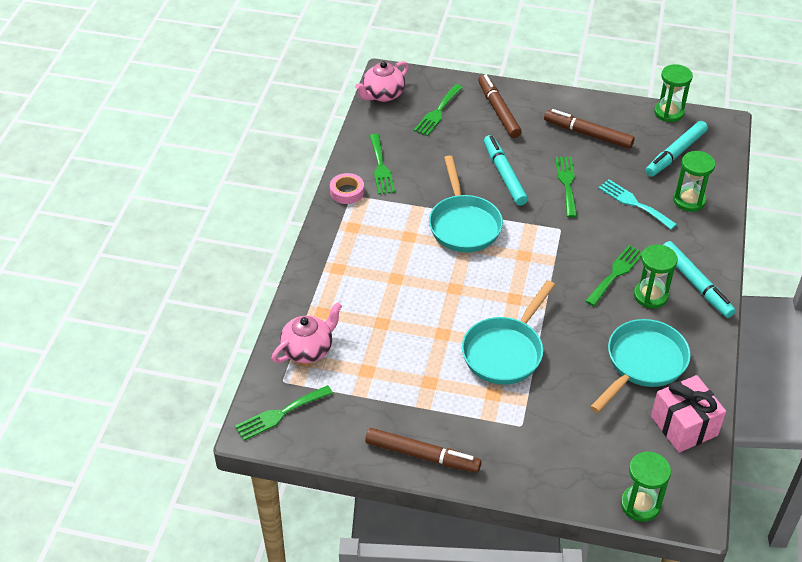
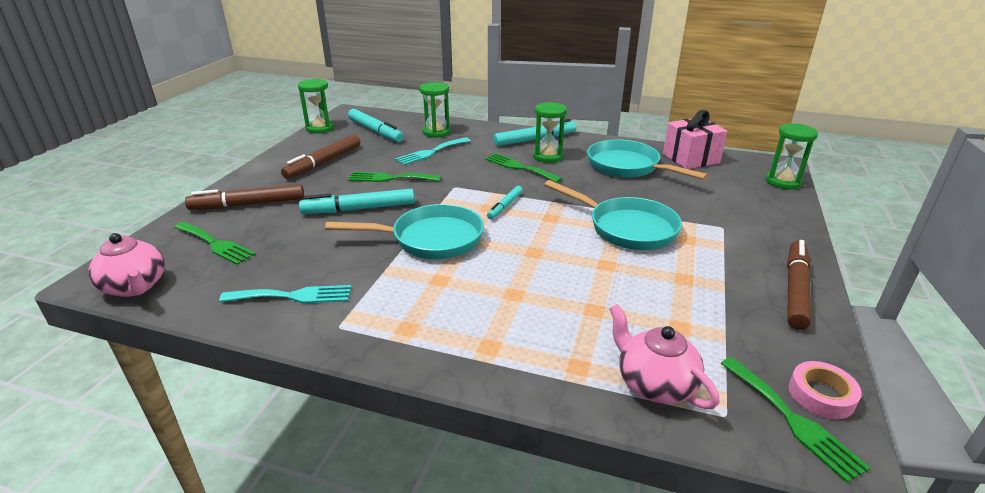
camera: 85 degrees left, 15 degrees down
(347, 192) = (328, 331): pink tape -> pink tape (821, 395)
(381, 167) = (293, 296): green fork -> turquoise fork
(529, 266) = (505, 206): none -> turquoise marker

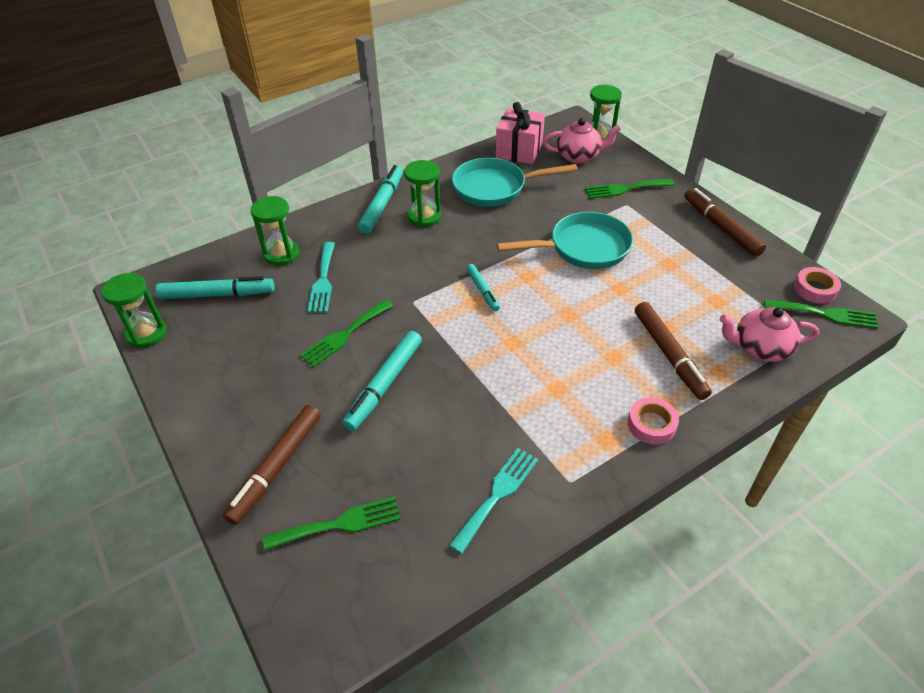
camera: 50 degrees left, 15 degrees up
(135, 286) = (364, 620): pink teapot -> pink teapot (578, 156)
(323, 162) = (246, 368): brown marker -> brown marker (669, 355)
(430, 239) = (490, 363): turquoise pan -> none
(453, 347) = (651, 424): none -> pink tape
(519, 167) = (424, 244): green fork -> green fork (625, 189)

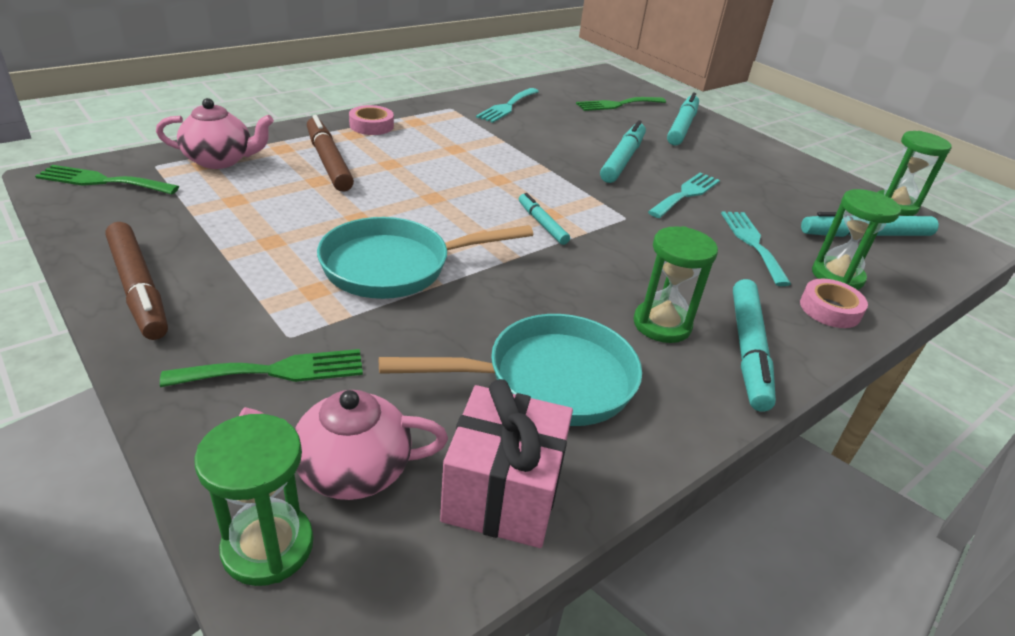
camera: 170 degrees right, 10 degrees down
(276, 467) = (682, 127): brown marker -> turquoise marker
(345, 335) = (686, 194): green fork -> turquoise fork
(815, 289) = (82, 204): pink tape -> pink tape (830, 309)

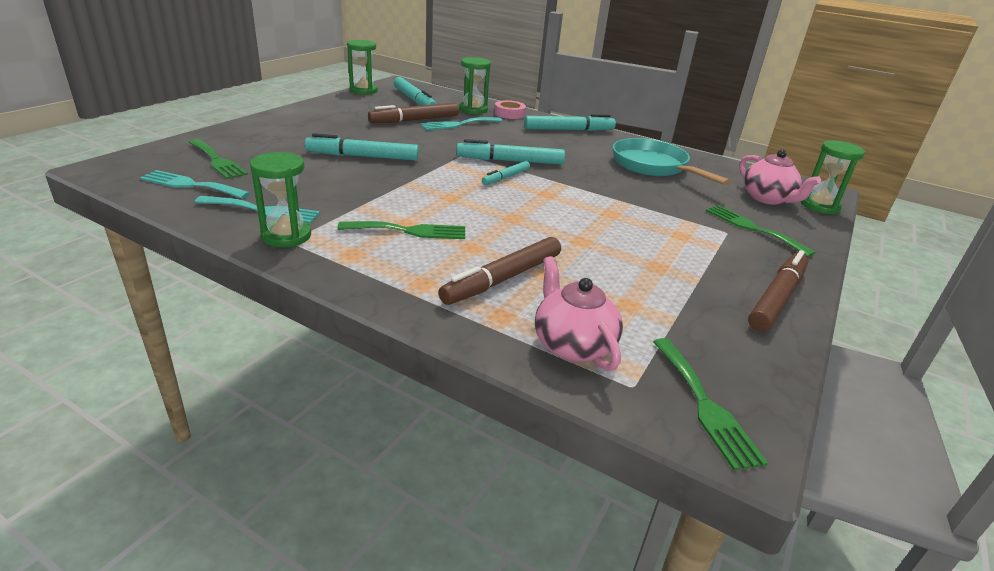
camera: 110 degrees left, 5 degrees down
(371, 126) = (387, 277): pink tape -> none
(395, 266) = (621, 215): turquoise pan -> none
(438, 146) = (409, 231): none -> green fork
(503, 493) = (726, 170): pink gift -> none
(662, 324) = (574, 145): green hourglass -> green hourglass (286, 236)
(682, 127) = (263, 137): turquoise marker -> turquoise marker (510, 161)
(686, 194) = (406, 138): turquoise fork -> turquoise fork (191, 185)
(762, 214) = (414, 120): none -> brown marker

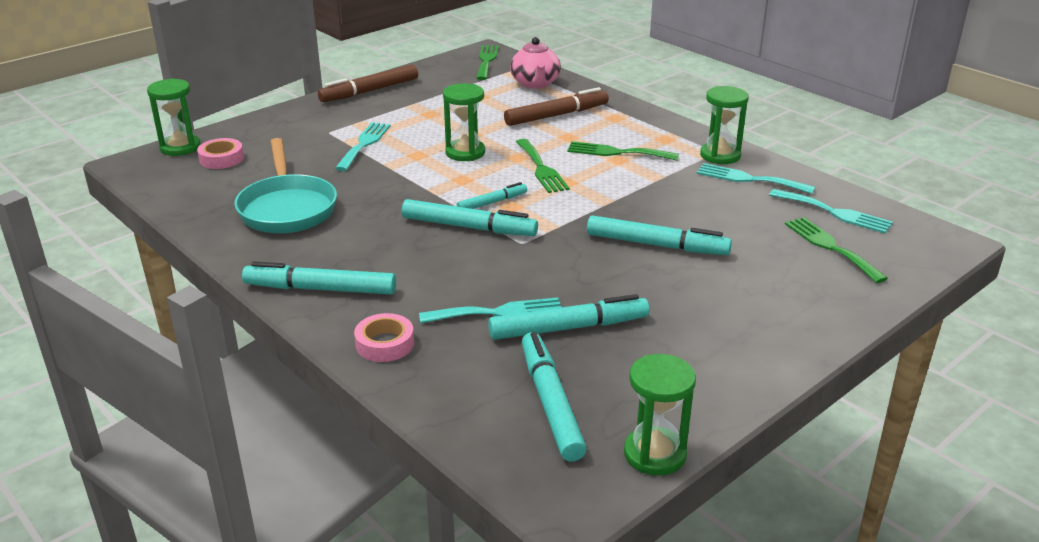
camera: 160 degrees left, 0 degrees up
(414, 120) = (568, 328): brown marker -> turquoise marker
(473, 110) = (447, 360): green hourglass -> green hourglass (465, 152)
(673, 221) = (364, 144): none -> turquoise fork
(752, 228) = (298, 133): green fork -> green fork (541, 168)
(767, 198) = (221, 159): pink teapot -> pink tape

